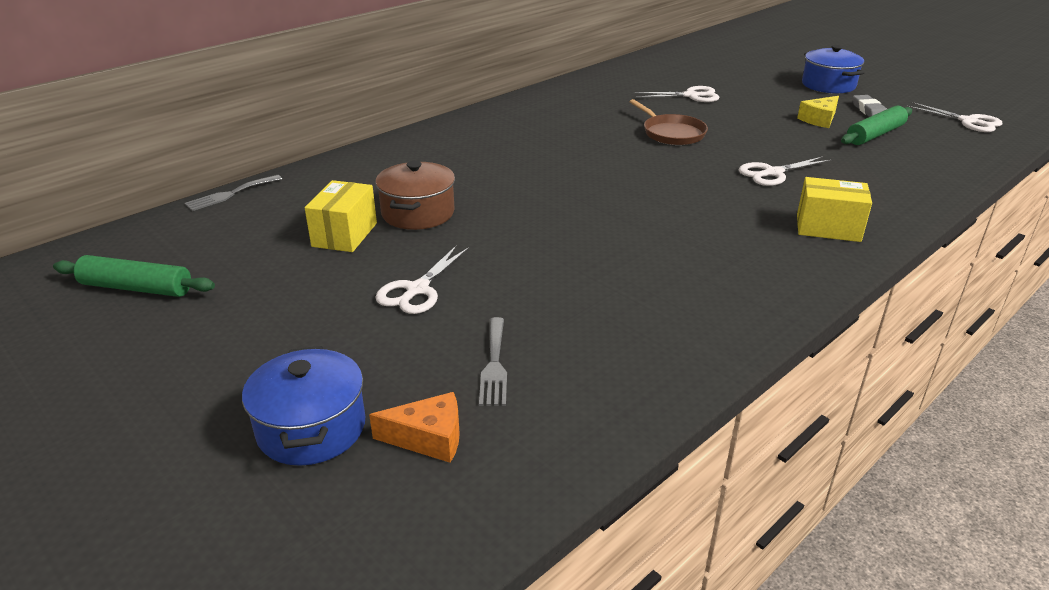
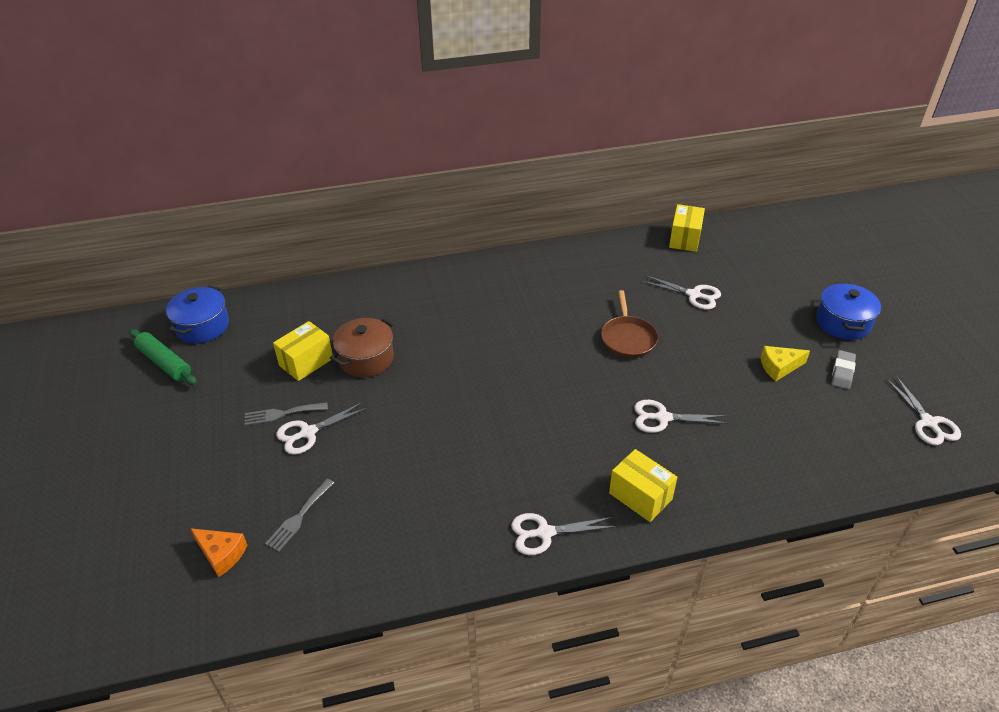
camera: 30 degrees right, 10 degrees up
(230, 194) = (270, 293): grey fork -> grey fork (282, 414)
(311, 428) = (173, 517): blue pot -> blue pot (202, 326)
(637, 67) = (684, 239): none -> yellow box
(781, 282) = (545, 533): none -> white scissors
(875, 135) = (810, 406): green rolling pin -> none

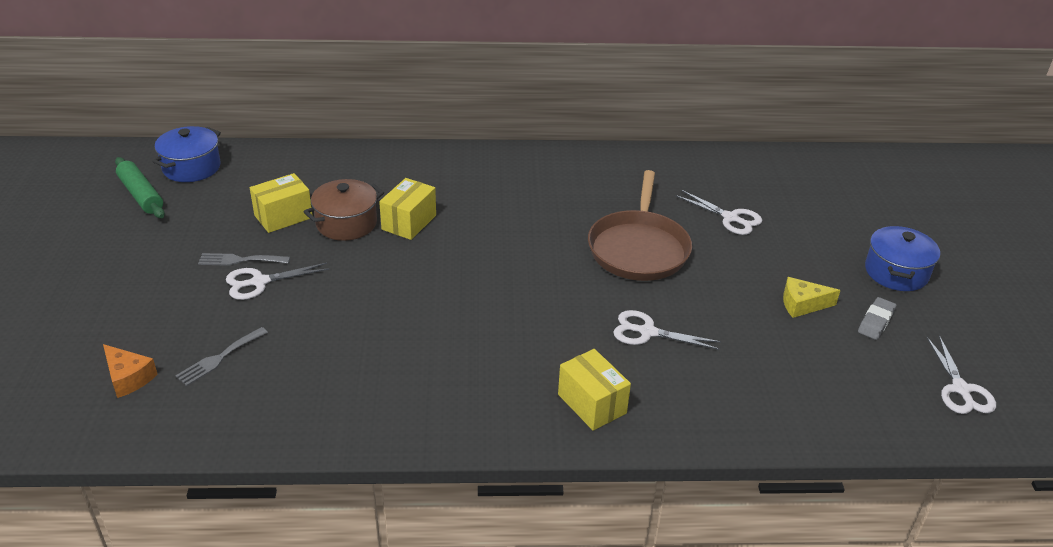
camera: 10 degrees right, 5 degrees down
(545, 533) = (472, 420): white scissors -> none
(628, 338) = (638, 248): brown pan -> brown pan, size x1.60
(684, 239) = (742, 162): yellow box -> yellow box (409, 222)

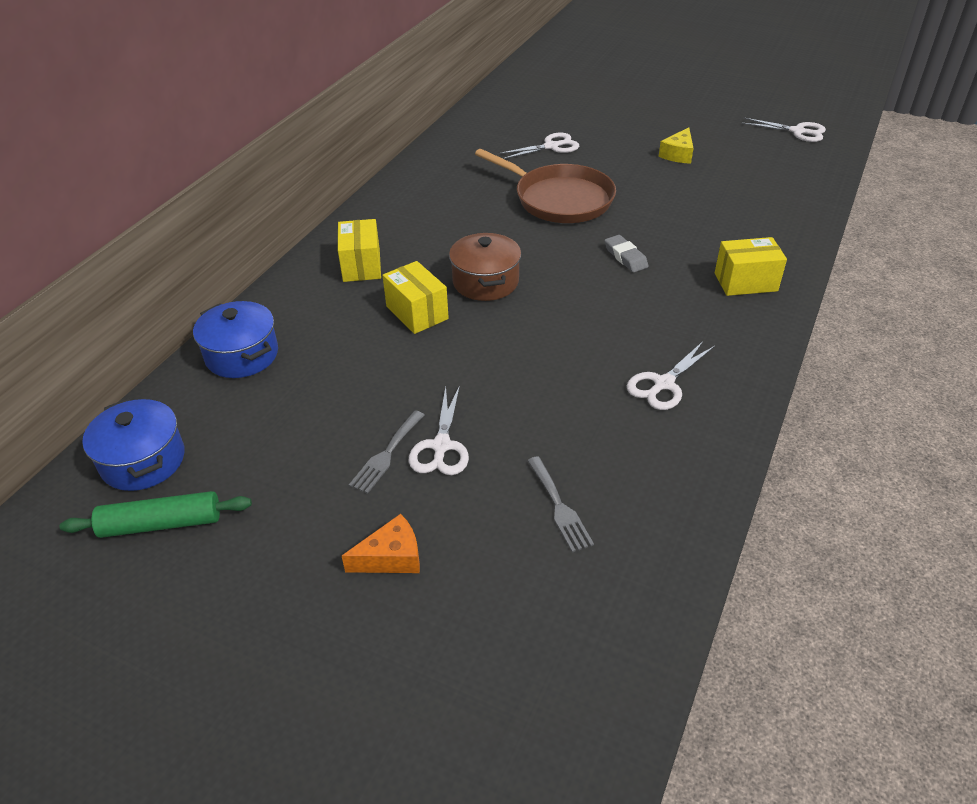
camera: 60 degrees left, 5 degrees up
(128, 378) = (551, 598): orange cheese -> orange cheese (391, 557)
(283, 217) = (328, 400): yellow box -> yellow box (361, 265)
(346, 223) = (383, 355): brown pot -> brown pot (485, 282)
(647, 332) = (671, 229): white scissors -> white scissors (663, 384)
(876, 321) = (713, 134): grey eraser -> grey eraser (625, 257)
(896, 272) = (664, 108): blue pot -> blue pot (242, 355)

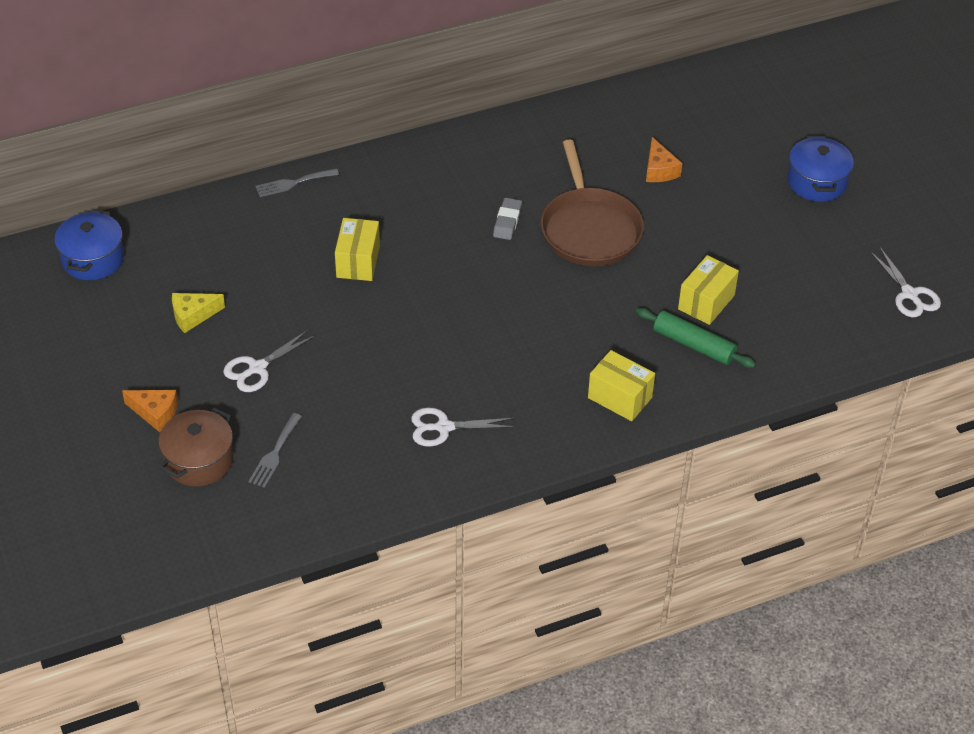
camera: 40 degrees right, 5 degrees up
(161, 524) = (65, 307): green rolling pin -> green rolling pin (693, 345)
(242, 355) = (216, 220): blue pot -> blue pot (816, 182)
(361, 265) = (368, 196): yellow box -> yellow box (706, 302)
(386, 454) = (222, 351): grey fork -> grey fork (293, 183)
(485, 282) = (434, 268): brown pot -> brown pot (199, 460)
(551, 146) = (659, 170): white scissors -> orange cheese
(625, 257) = (563, 316): grey eraser -> grey eraser (507, 221)
(678, 154) = (756, 248): yellow cheese -> yellow cheese (193, 315)

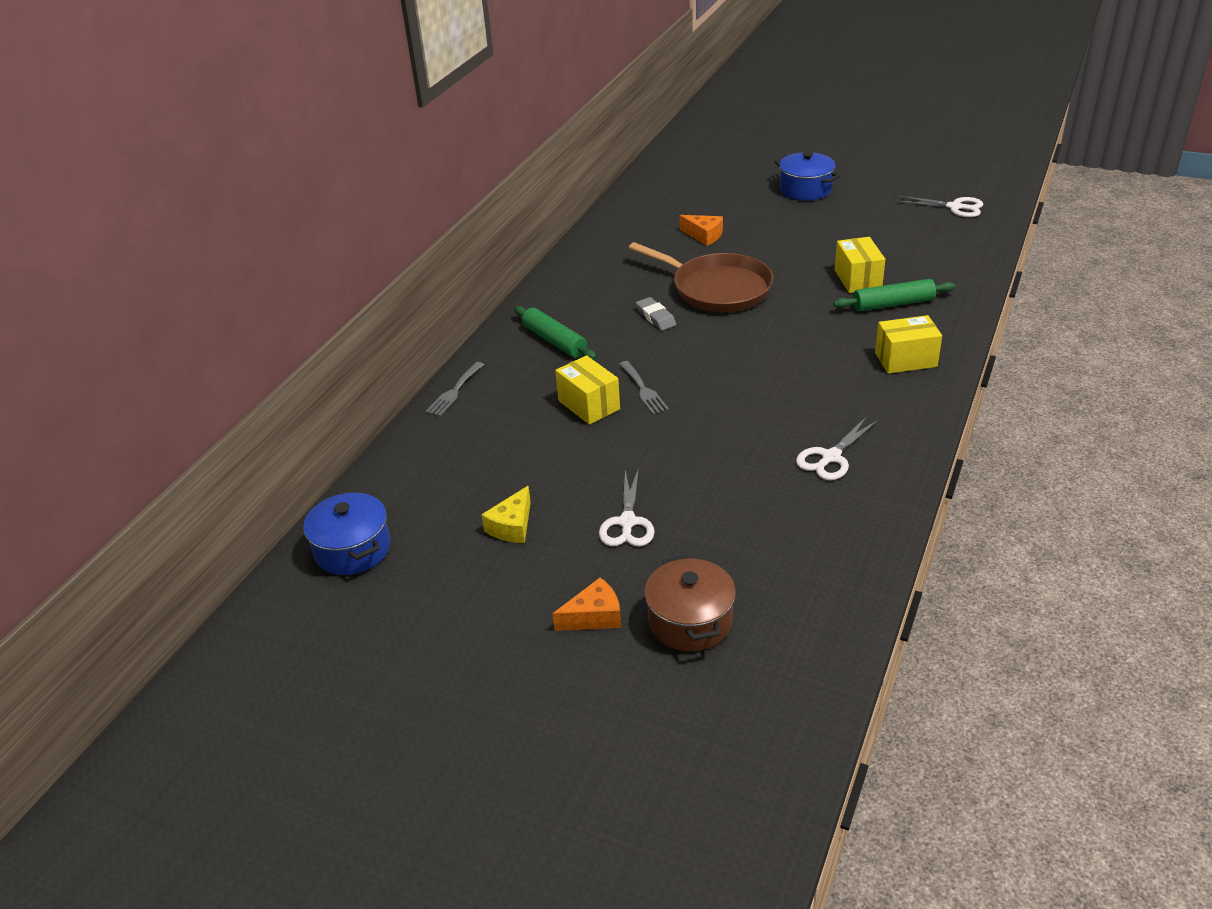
camera: 40 degrees left, 10 degrees down
(275, 453) = (741, 568): grey fork -> grey fork (643, 390)
(411, 189) = (555, 341): none -> green rolling pin

